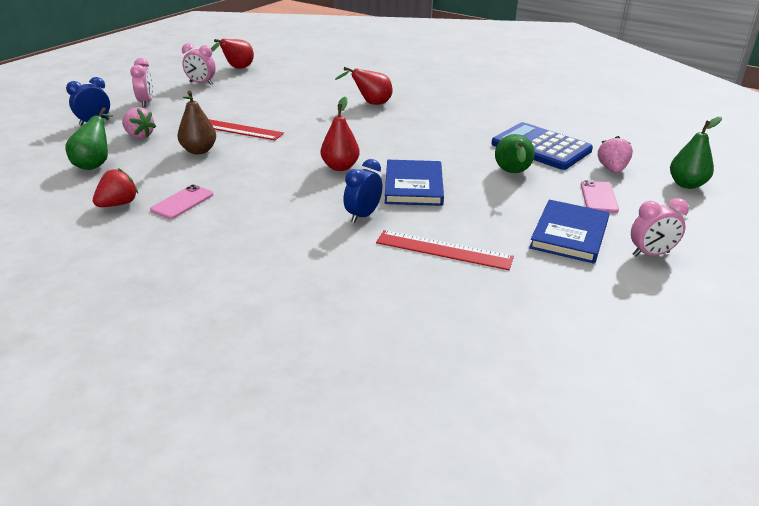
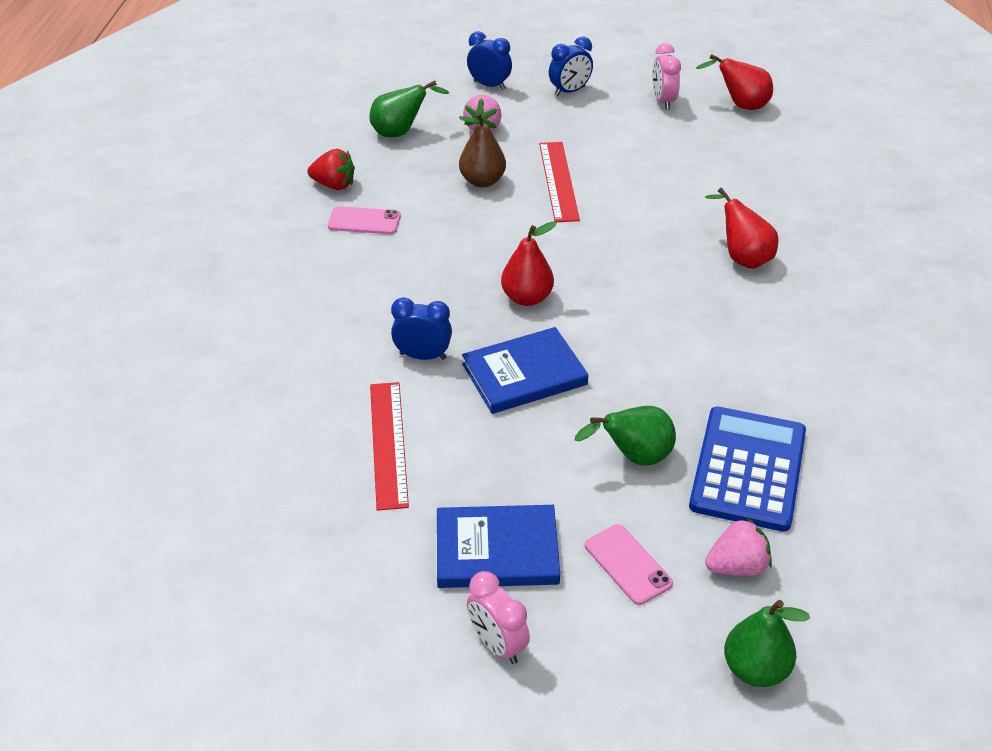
camera: 65 degrees right, 10 degrees up
(146, 102) = (569, 91): pink clock -> blue clock
(598, 197) = (628, 564): pink phone -> pink phone turned 75 degrees clockwise

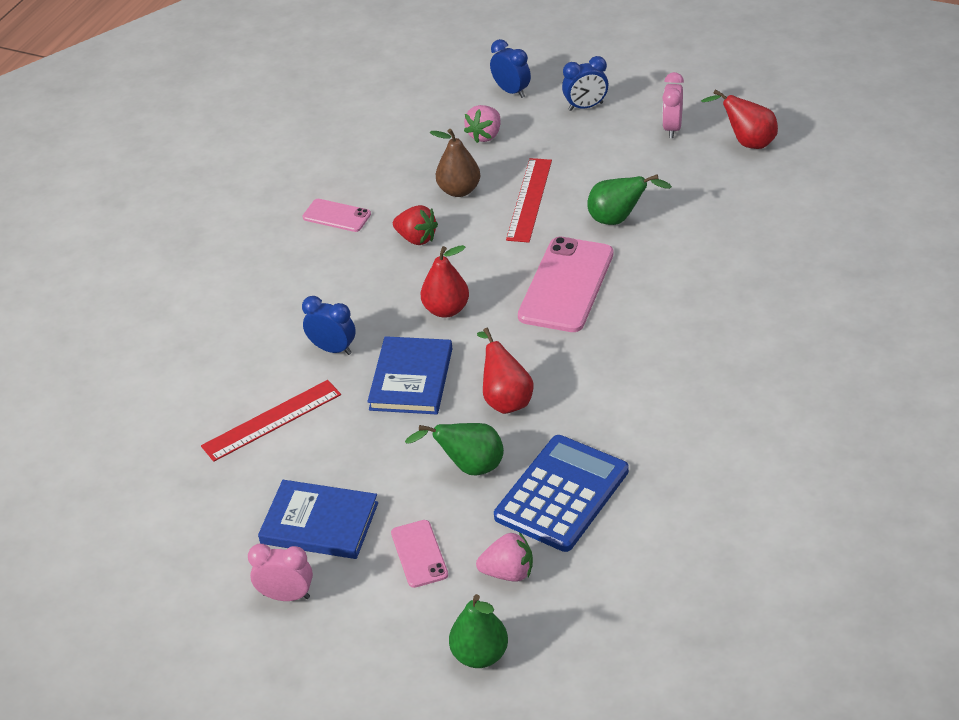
camera: 20 degrees right, 0 degrees up
(334, 185) = (325, 177): red strawberry -> red strawberry (416, 238)
(388, 444) = (271, 420): red ruler -> red ruler turned 45 degrees clockwise
(400, 132) = (407, 131): green pear -> green pear (618, 219)
(497, 645) = (286, 596): pink clock -> pink clock turned 120 degrees clockwise
(524, 374) = (411, 379): blue book -> blue book turned 75 degrees counterclockwise
(638, 256) = (566, 285): none -> pink phone
(742, 257) = (662, 300): red pear -> red pear (505, 399)

